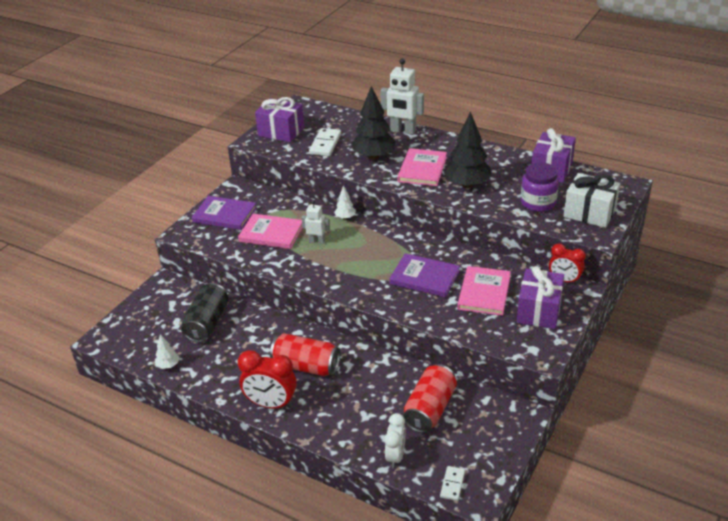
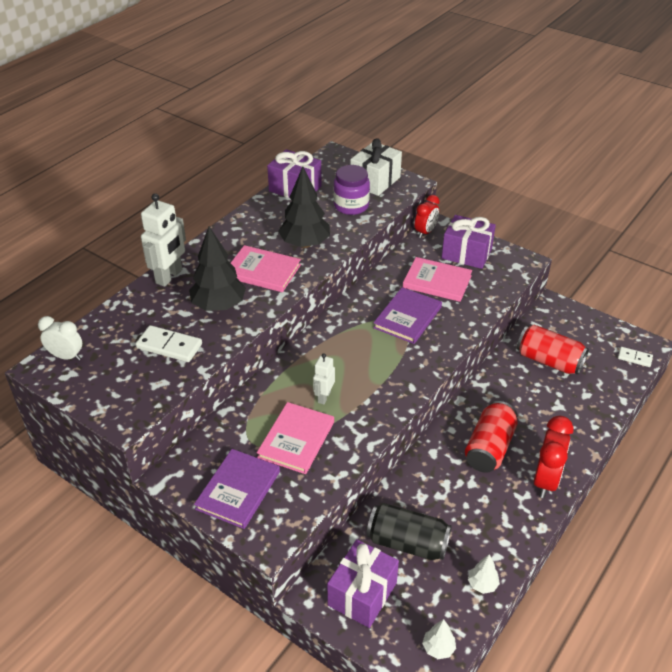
camera: 85 degrees left, 5 degrees up
(281, 132) = (113, 389): purple gift -> purple gift (362, 594)
(345, 217) = (282, 368): white tree -> white tree (438, 648)
(395, 456) = (608, 390): white clock -> white clock (66, 356)

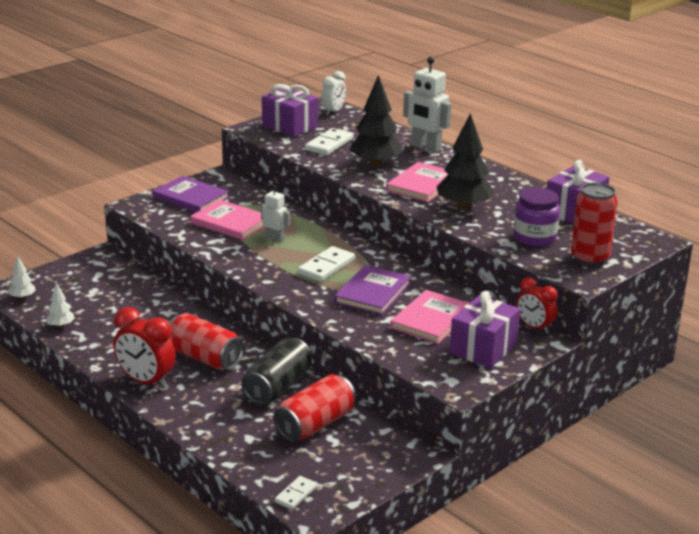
camera: 100 degrees right, 15 degrees down
(362, 594) = (91, 274): purple gift -> purple gift (290, 126)
(370, 352) = (326, 267): none -> white domino
(375, 181) = (589, 258): white gift -> red can
(407, 317) = (372, 293): purple book -> purple book turned 75 degrees clockwise
(407, 543) = (124, 299): black can -> black can (277, 387)

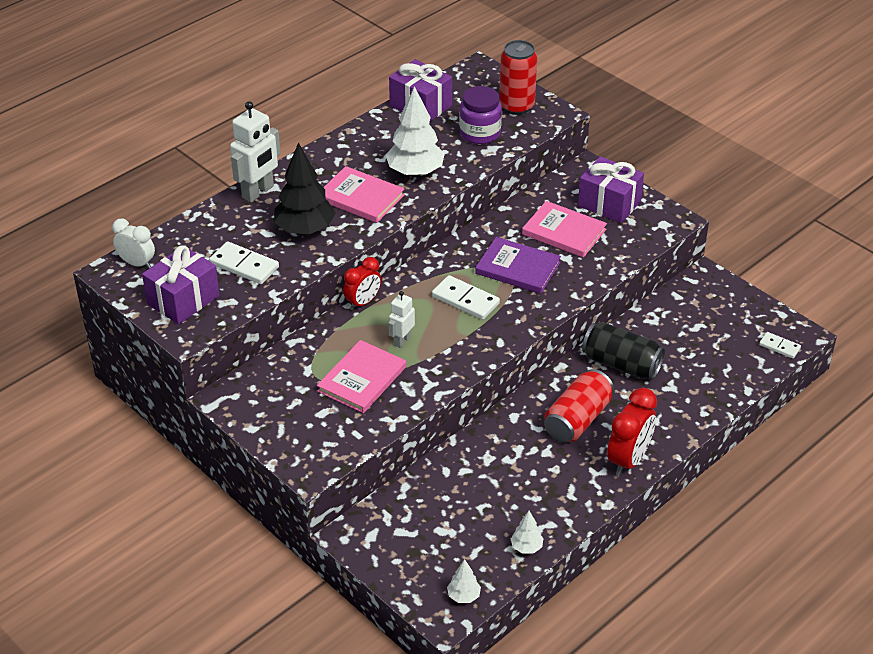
camera: 90 degrees left, 15 degrees up
(191, 197) = (291, 419): purple book -> none
(315, 424) = (677, 337): red can -> none
(464, 207) = (415, 172): black tree -> white tree
(534, 327) = (568, 173): red clock -> red clock (363, 302)

